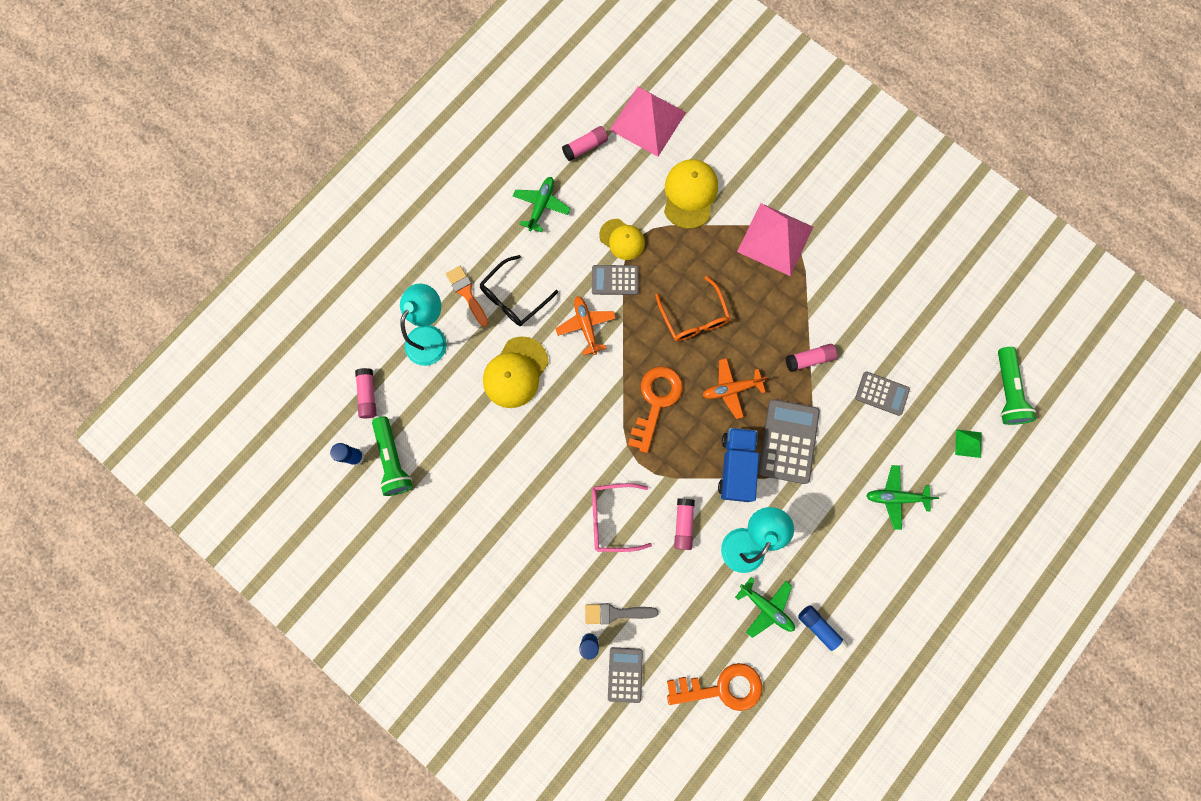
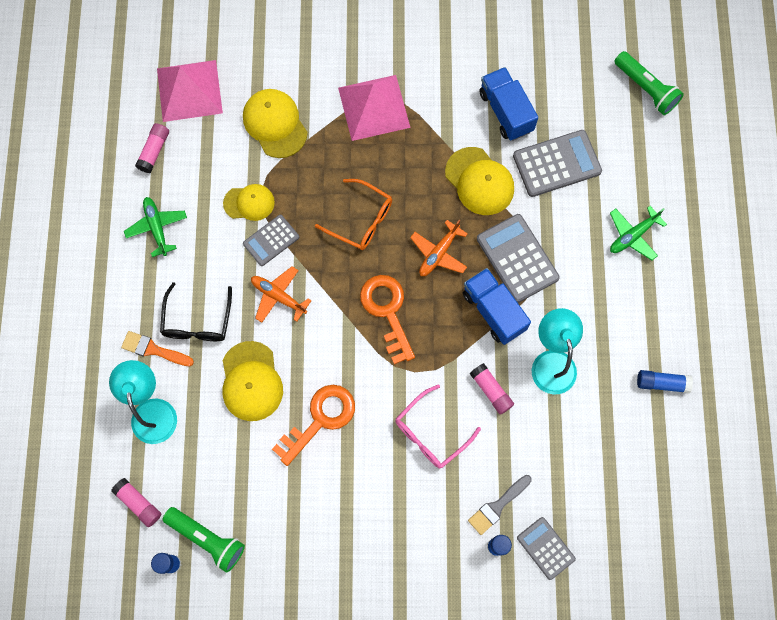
camera: 40 degrees left, 5 degrees down
(722, 687) = (628, 493): orange key -> orange key (320, 419)
(766, 607) = (608, 401): green plane -> none
(809, 359) = (479, 181): pink glue stick -> yellow cap
(875, 321) = (506, 112): none -> blue truck
(882, 393) = (557, 164): grey calculator -> grey calculator, size x1.62
(968, 443) = (651, 150): green pyramid -> none

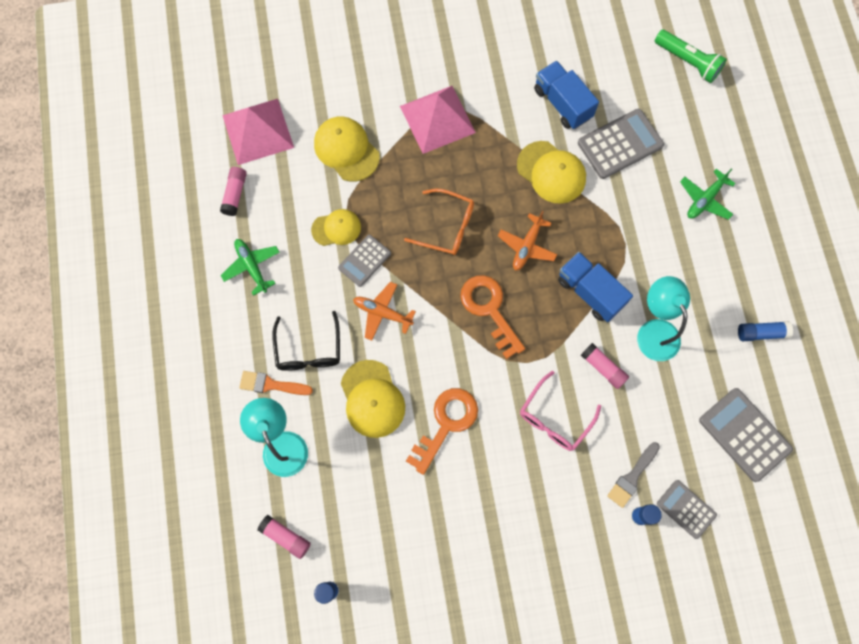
camera: 10 degrees left, 0 degrees up
(207, 539) = (360, 559): green flashlight -> none
(517, 258) = (602, 238): grey calculator -> grey calculator (744, 434)

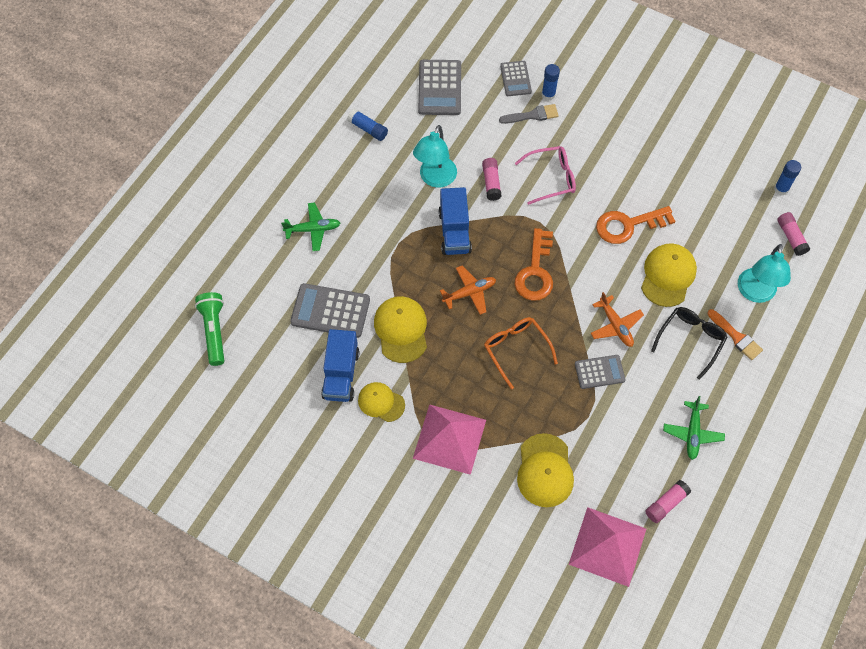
camera: 140 degrees left, 10 degrees down
(336, 228) = (602, 412): yellow cap -> yellow cap (381, 402)

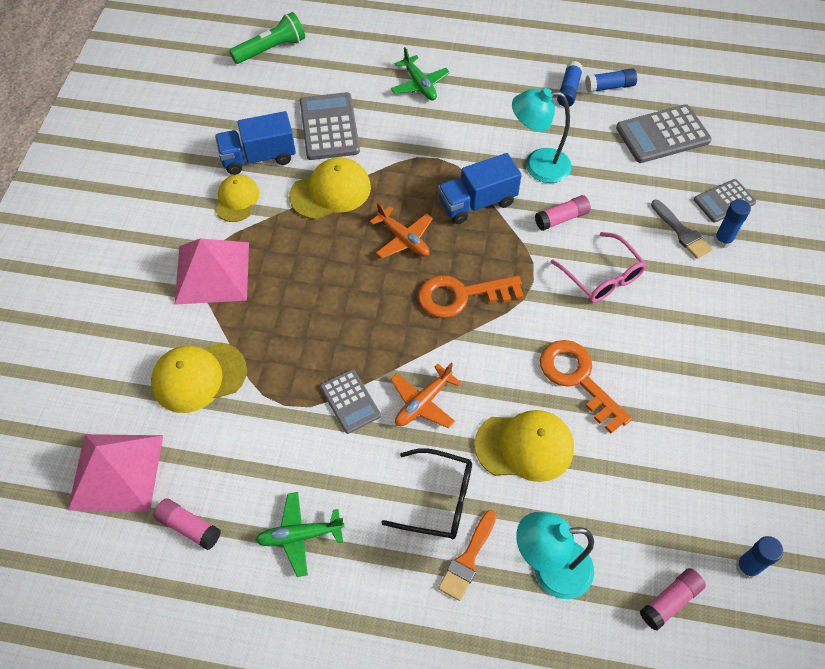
camera: 70 degrees right, 5 degrees down
(376, 101) = (609, 87): none -> blue glue stick
(516, 350) = (347, 305): orange glasses -> none

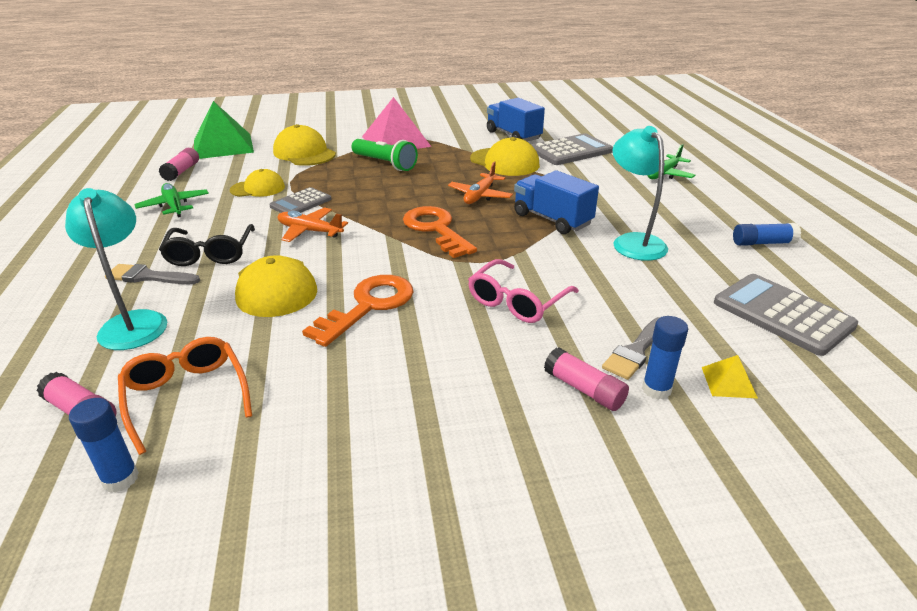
camera: 70 degrees right, 25 degrees down
(116, 471) = (223, 146): pink pyramid -> green pyramid
(237, 200) = (467, 136): yellow cap -> yellow cap (258, 188)
(271, 49) = (624, 121): green flashlight -> green flashlight (385, 164)
(467, 559) = (148, 277): orange brush -> grey brush
(561, 218) = (576, 265): pink glue stick -> pink glue stick (584, 389)
(609, 87) = (807, 267): blue glue stick -> none
(667, 524) = (186, 396): none -> orange glasses
(724, 201) = (728, 382): grey calculator -> yellow pyramid

